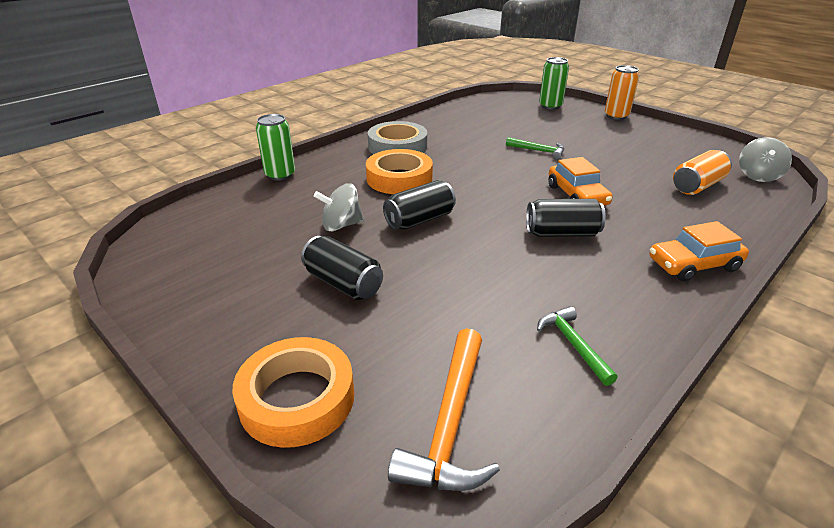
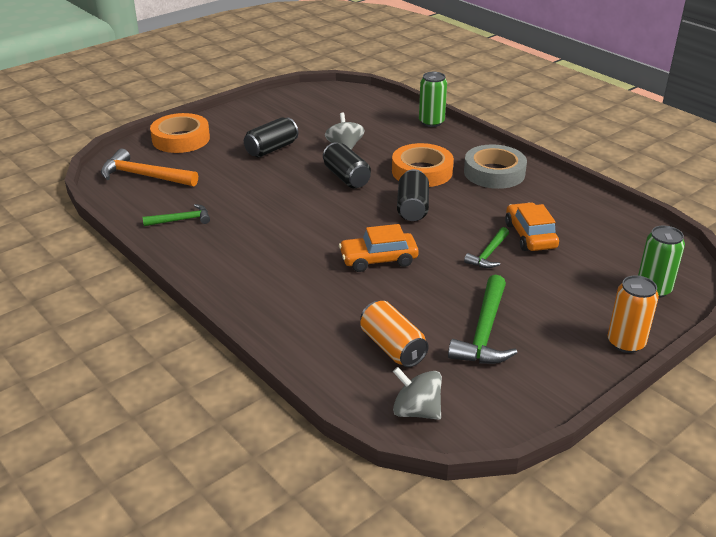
camera: 95 degrees right, 0 degrees up
(562, 233) = (312, 239): black can -> black can (412, 208)
(644, 154) = (484, 332): none -> green hammer
(693, 265) = (246, 295): orange car -> orange car (530, 236)

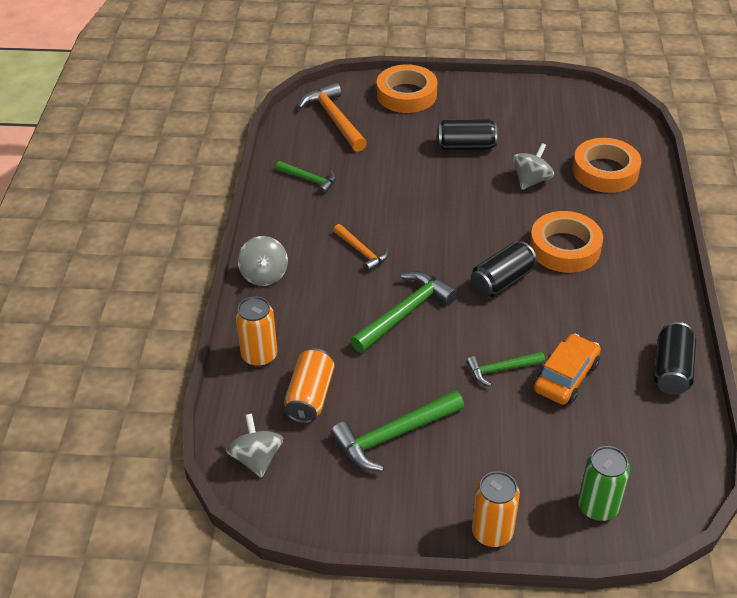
camera: 45 degrees right, 10 degrees up
(236, 295) = (264, 275): none -> grey spinning top
(291, 241) = (362, 252): none -> orange hammer
(314, 346) = (259, 355): none -> orange can
(346, 177) = (489, 214): black can -> black can (671, 370)
(378, 259) = (405, 313): orange car -> green hammer
(382, 123) = (605, 171): none -> orange tape
(431, 122) = (654, 197): green can -> none
(494, 173) = (632, 290): grey tape -> none

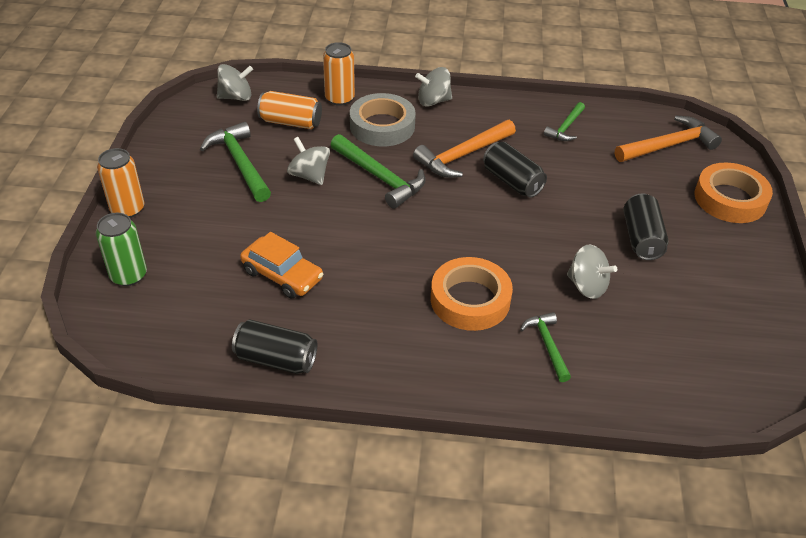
camera: 90 degrees right, 0 degrees up
(313, 315) = (382, 126): none -> grey tape
(362, 252) = (463, 155): orange hammer -> orange hammer, size x1.67
(409, 370) = (309, 176): none -> grey spinning top
(501, 369) = (300, 232): green hammer -> green hammer (547, 345)
(502, 281) = (419, 245): black can -> black can (512, 181)
(605, 171) = (615, 358): orange tape -> none

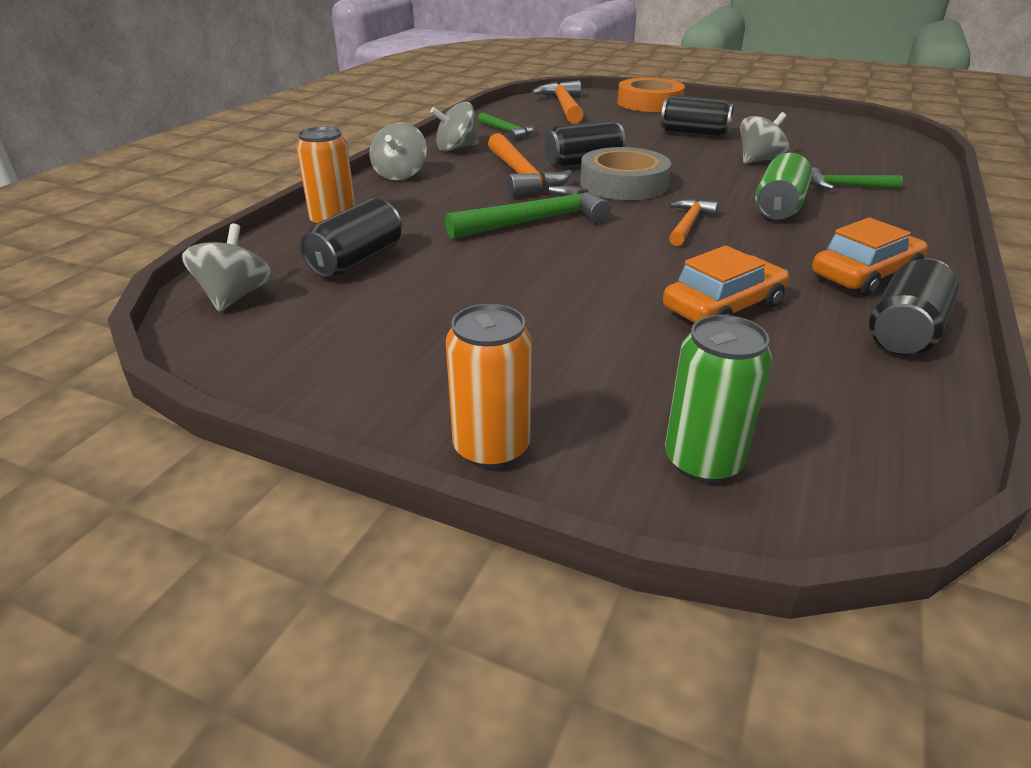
camera: 70 degrees left, 10 degrees down
(240, 163) = (430, 312): green hammer -> none
(291, 122) = (357, 261): orange can -> black can
(309, 176) = (501, 263): grey spinning top -> grey spinning top (456, 148)
(356, 345) = (864, 275): none -> orange car
(382, 126) = (425, 206): grey tape -> grey tape (623, 183)
(409, 251) = (688, 224): none -> orange hammer
(470, 300) = (778, 207): orange tape -> green can

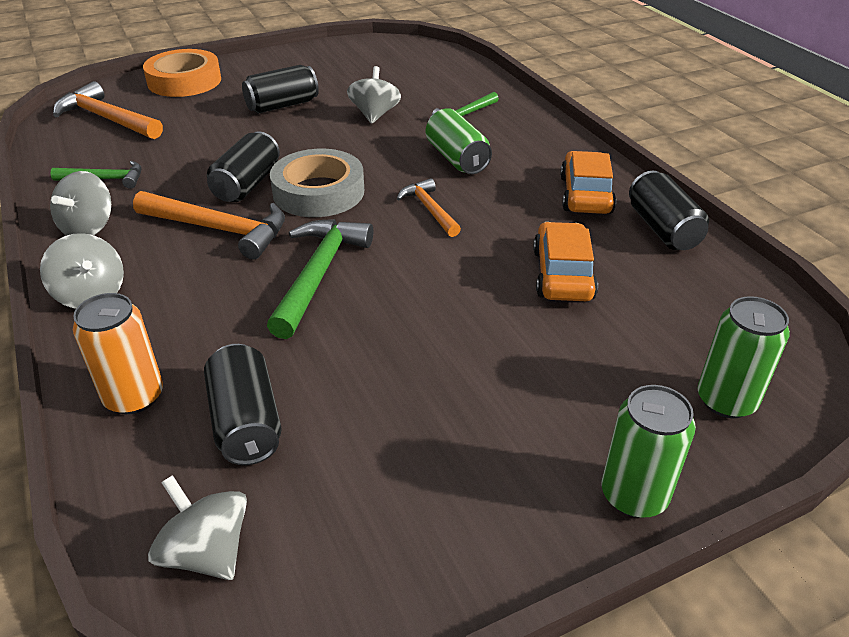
camera: 50 degrees left, 5 degrees up
(491, 447) = (634, 495): orange can -> green can

